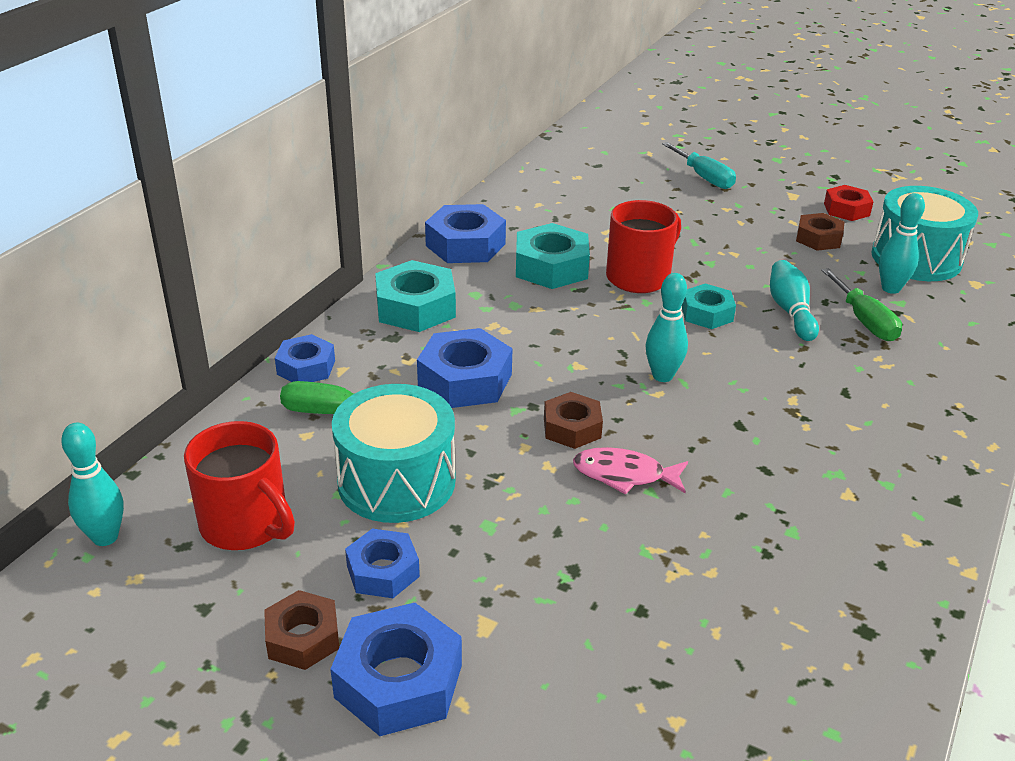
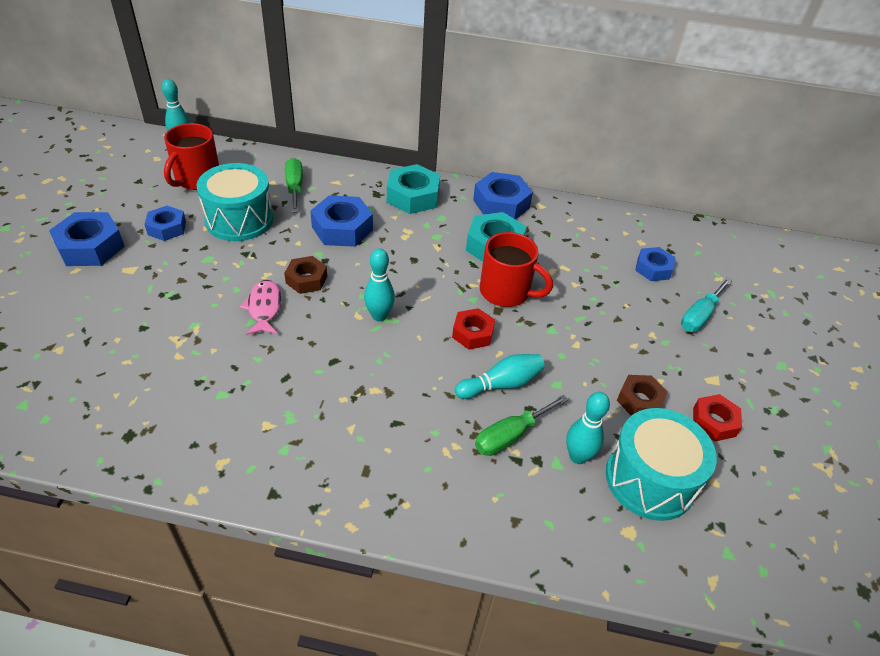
camera: 70 degrees right, 10 degrees up
(303, 638) = (119, 212): brown nut -> none
(306, 367) = (333, 169): blue nut -> blue nut (653, 268)
(707, 313) = (472, 333): turquoise nut -> red nut

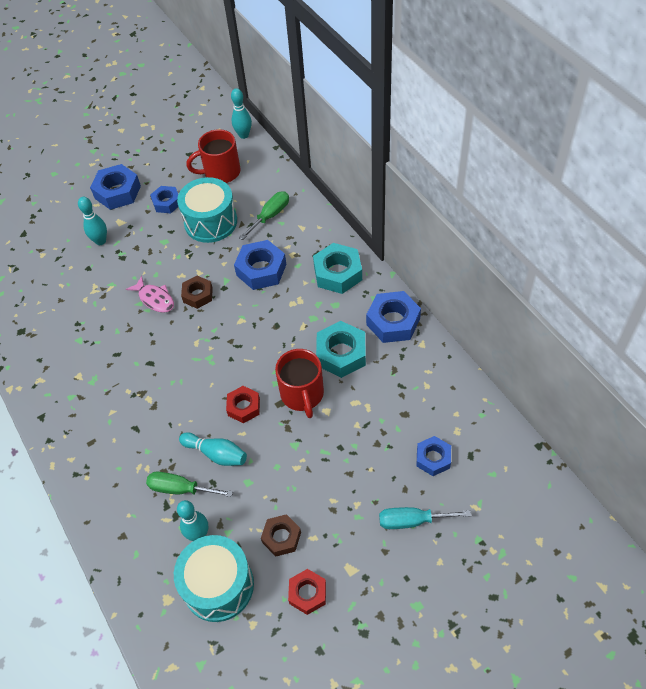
camera: 55 degrees right, 10 degrees up
(264, 308) = (155, 299): pink fish -> pink fish turned 90 degrees clockwise
(379, 316) = (207, 352): turquoise bowling pin -> turquoise bowling pin (100, 241)

